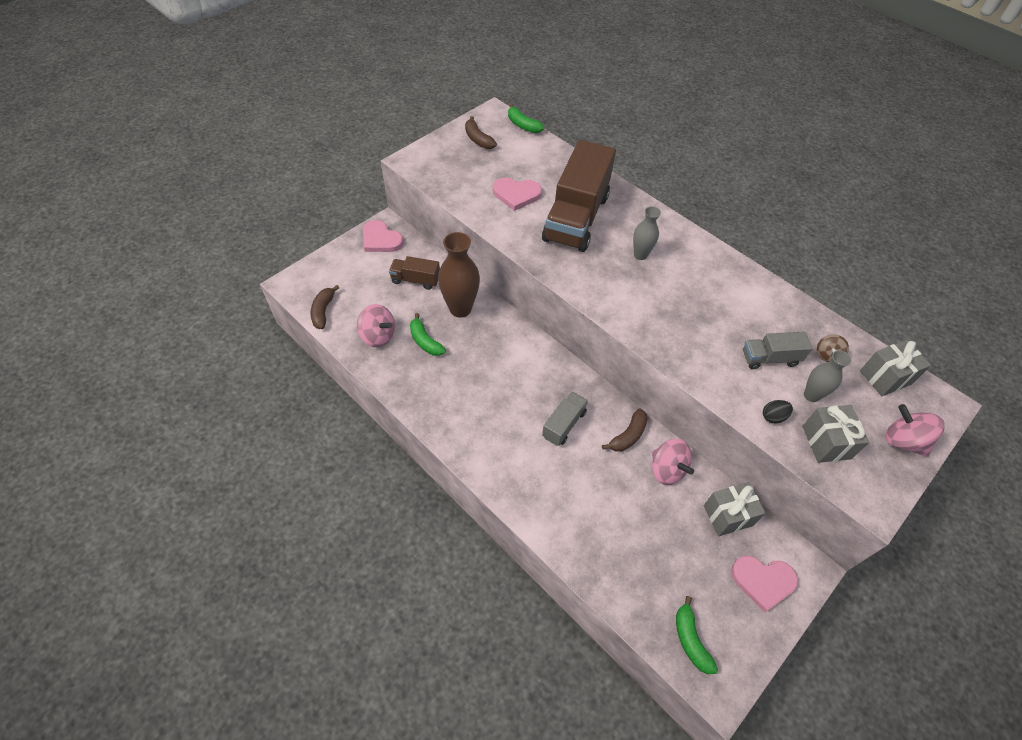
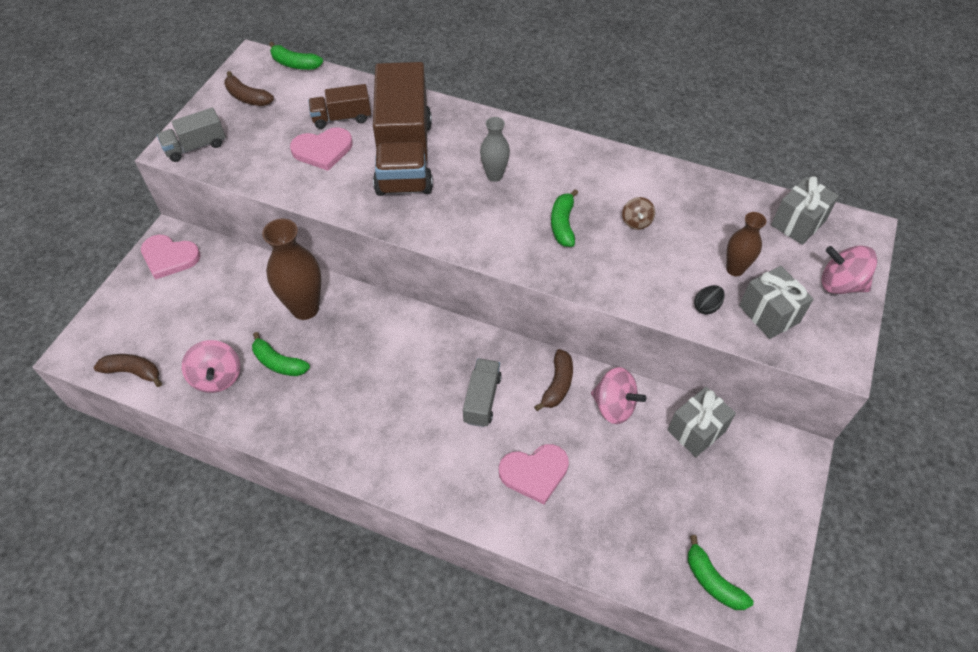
camera: 20 degrees left, 0 degrees up
(323, 311) = (133, 372): brown banana -> brown banana turned 120 degrees clockwise
(378, 336) = (217, 377): pink spinning top -> pink spinning top turned 60 degrees clockwise
(415, 280) = (235, 292): brown truck -> brown truck (342, 118)
(679, 310) = (563, 224): none -> green banana
(763, 581) = (759, 486): pink heart -> pink heart (534, 473)
(770, 358) = (677, 244): grey truck -> grey truck (196, 146)
(811, 395) = (735, 269): grey vase -> brown vase
(827, 355) = (733, 220): brown spinning top -> brown spinning top (636, 222)

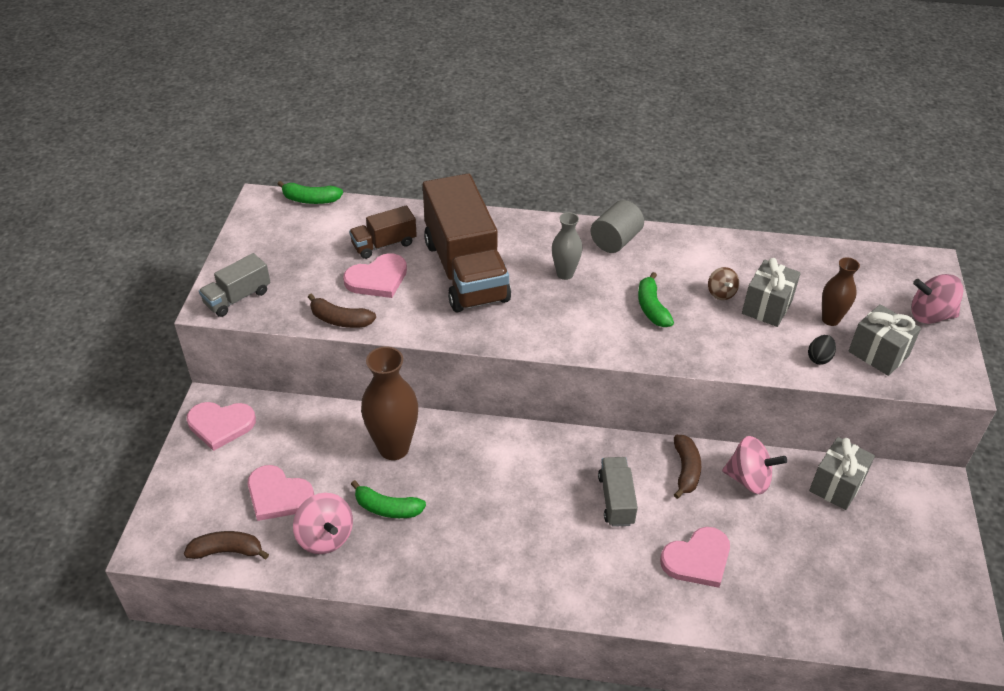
camera: 15 degrees left, 10 degrees down
(192, 331) = (278, 495): none -> pink heart
(247, 97) = (273, 240): brown banana -> brown banana (340, 320)
(556, 150) = (615, 240): none -> grey cylinder
(712, 581) = (908, 621): green banana -> none
(798, 223) = (869, 268): grey gift -> grey gift (767, 307)

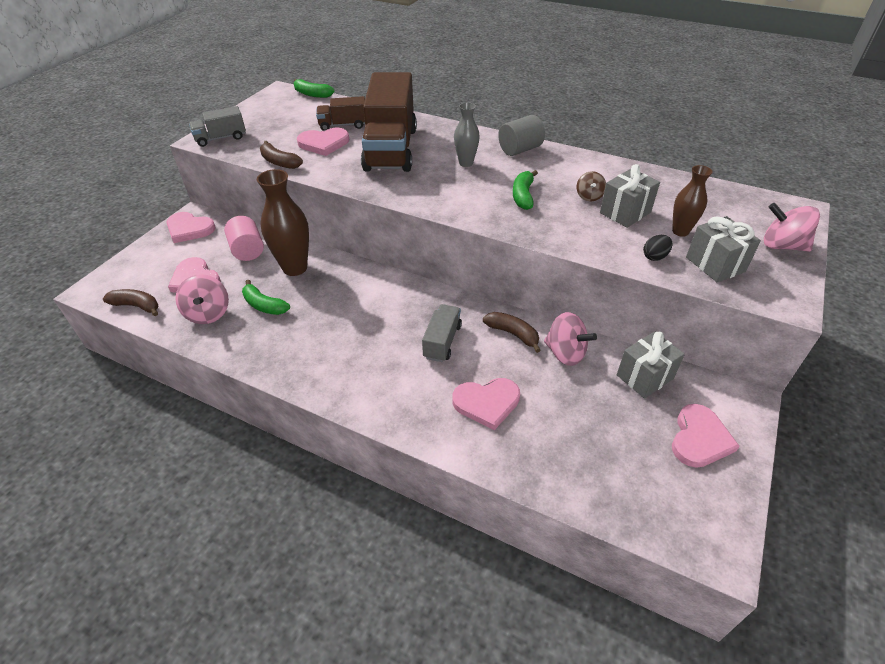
camera: 20 degrees right, 0 degrees up
(319, 438) = (247, 250): none -> pink cylinder
(686, 470) = (513, 334): brown banana -> brown banana turned 75 degrees counterclockwise
(911, 539) = (699, 439): none -> pink heart

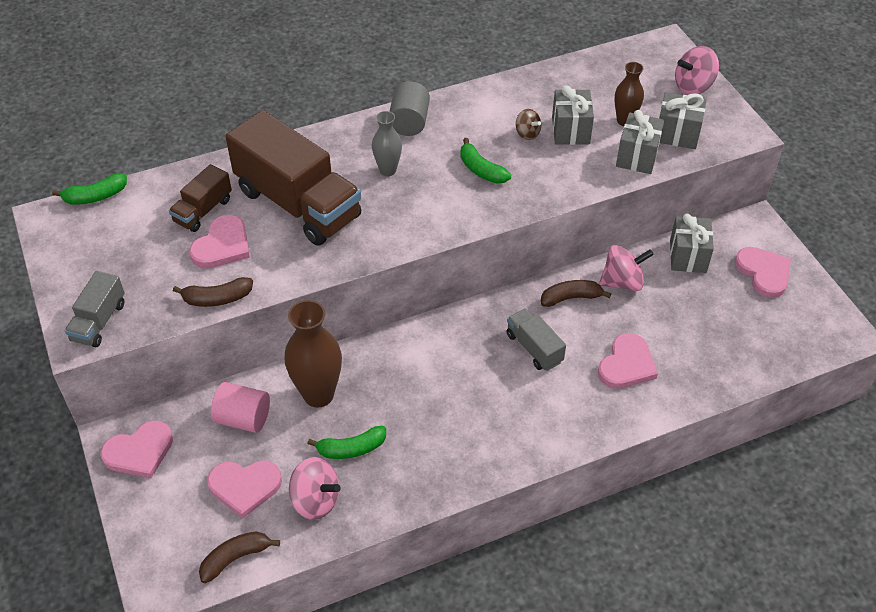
camera: 50 degrees left, 5 degrees up
(655, 256) = (637, 157): black egg -> grey gift

